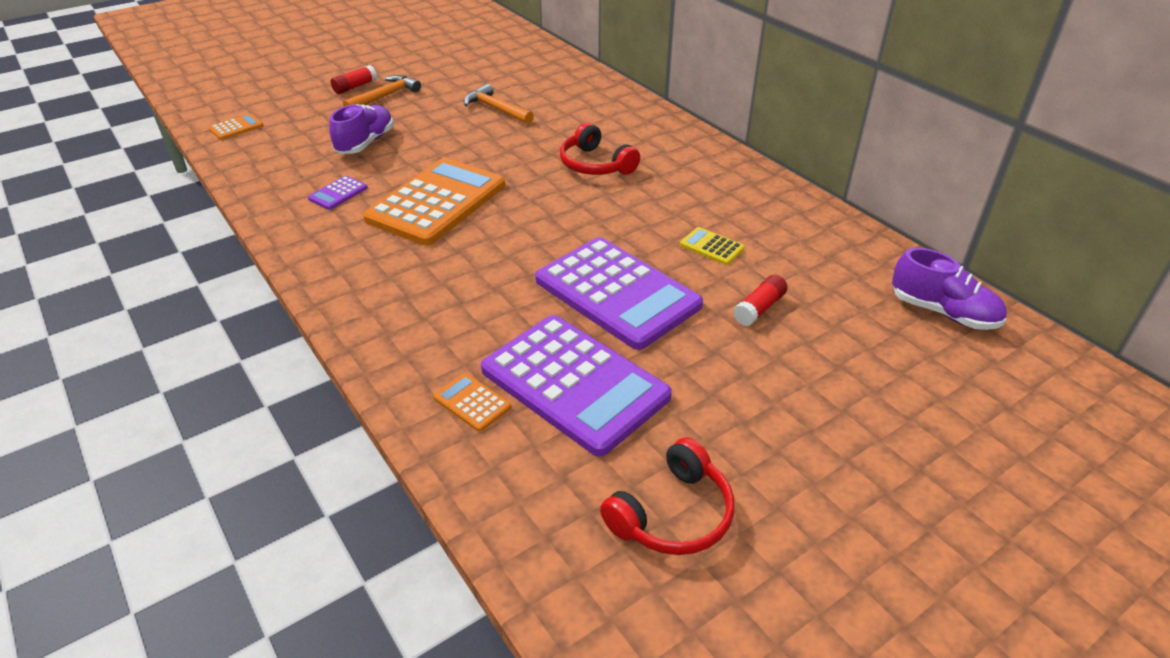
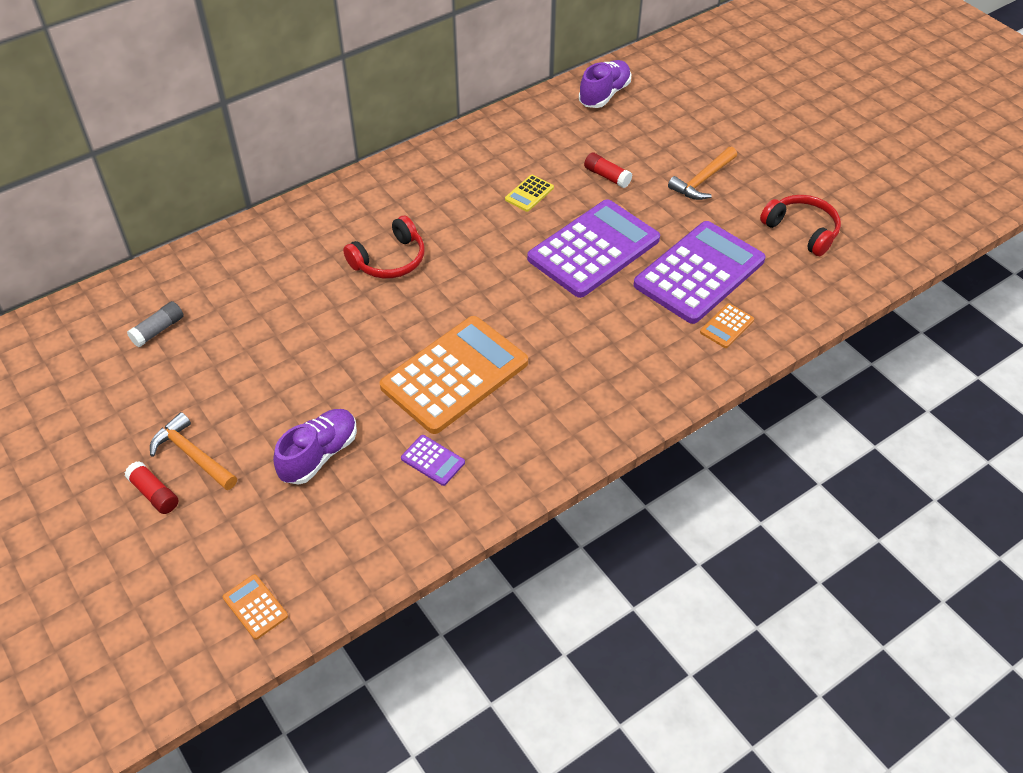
camera: 90 degrees left, 10 degrees up
(365, 143) = (319, 455): purple shoe -> purple shoe turned 105 degrees clockwise
(436, 202) = (454, 375): orange calculator -> orange calculator turned 105 degrees clockwise
(495, 109) = (251, 342): orange hammer -> orange hammer (702, 180)
(515, 75) = (158, 330): none -> grey glue stick

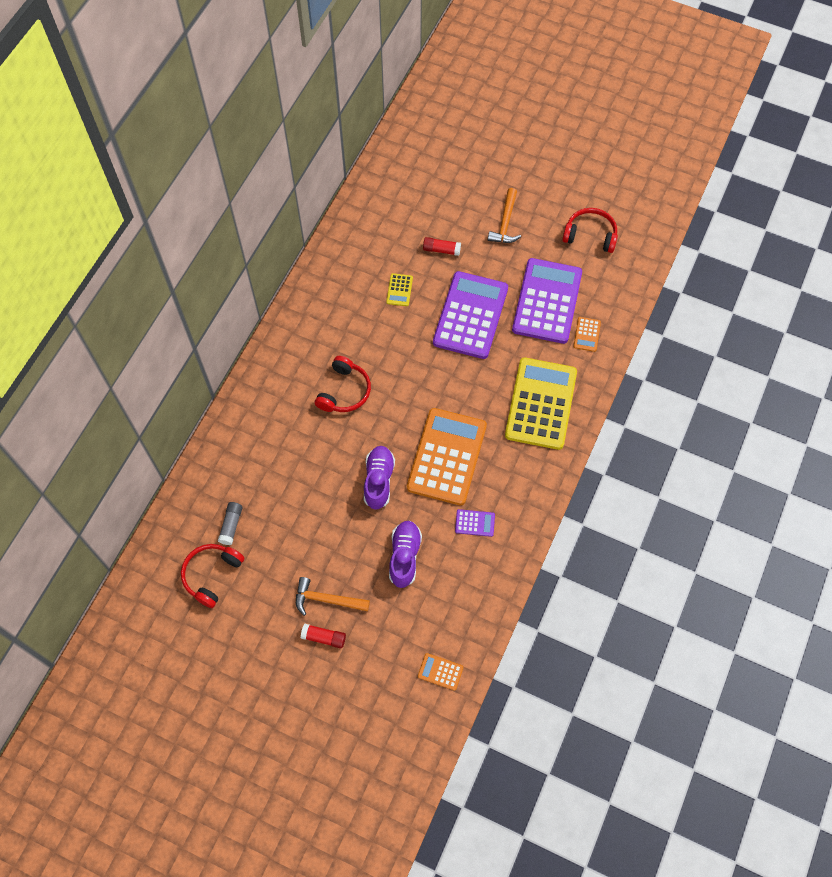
camera: 30 degrees left, 15 degrees up
(94, 367) = (211, 575): none -> red headphones
(604, 95) = (394, 176): purple shoe -> purple shoe (379, 481)
(614, 372) = (540, 404): none -> yellow calculator

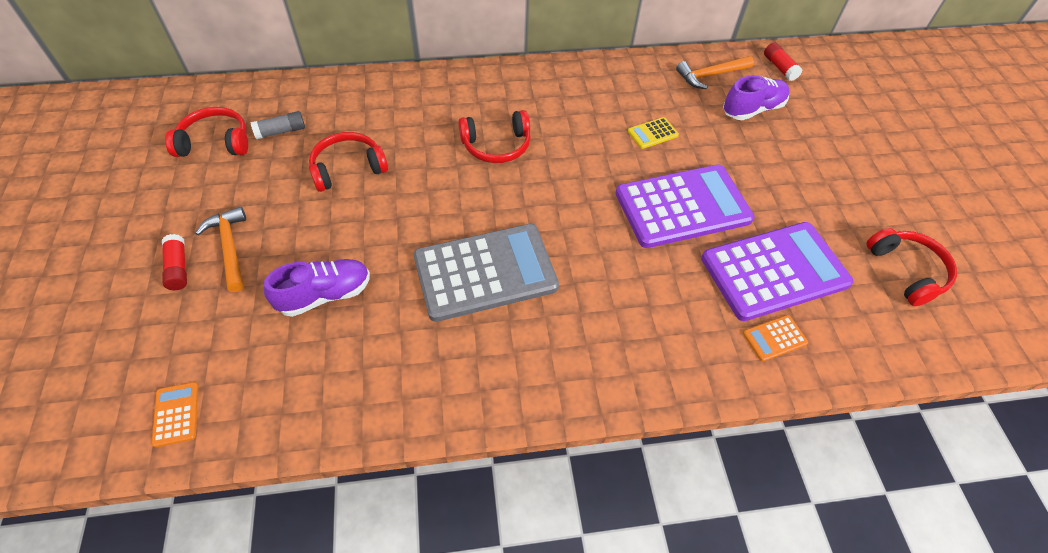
camera: 55 degrees right, 10 degrees down
(301, 496) = (348, 168): none -> red headphones
(379, 481) = (409, 224): purple shoe -> purple shoe (752, 109)
(441, 250) = (733, 144): red glue stick -> red glue stick (779, 67)
(447, 456) = (485, 272): orange calculator -> grey calculator
(475, 523) = (414, 346): purple calculator -> none
(505, 223) = (826, 182): orange hammer -> orange hammer (710, 75)
(540, 404) = (633, 336): yellow calculator -> none

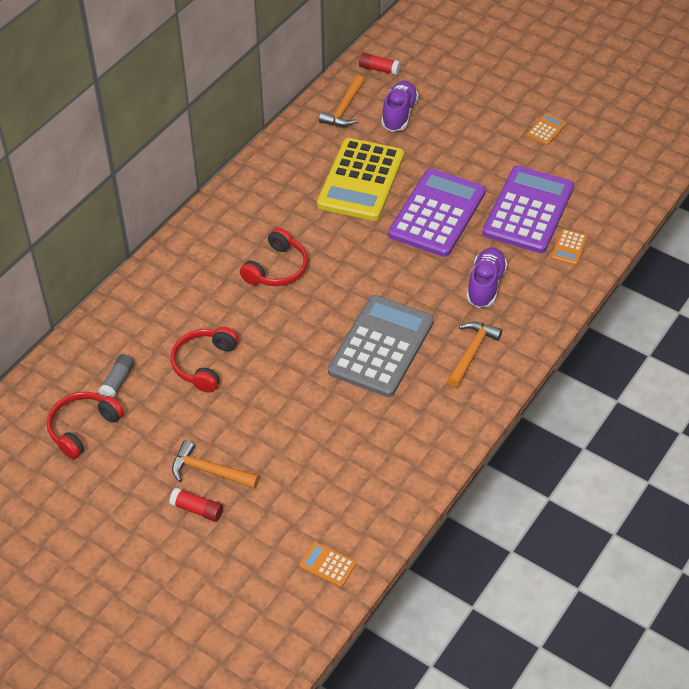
camera: 45 degrees left, 5 degrees down
(325, 295) = (310, 440): purple shoe -> purple shoe (485, 285)
(552, 349) = (472, 352): none -> orange hammer
(652, 133) = (361, 180): yellow calculator -> yellow calculator, size x2.48
(883, 217) = (546, 129): none -> orange calculator
(907, 271) = (590, 153): red headphones -> none

